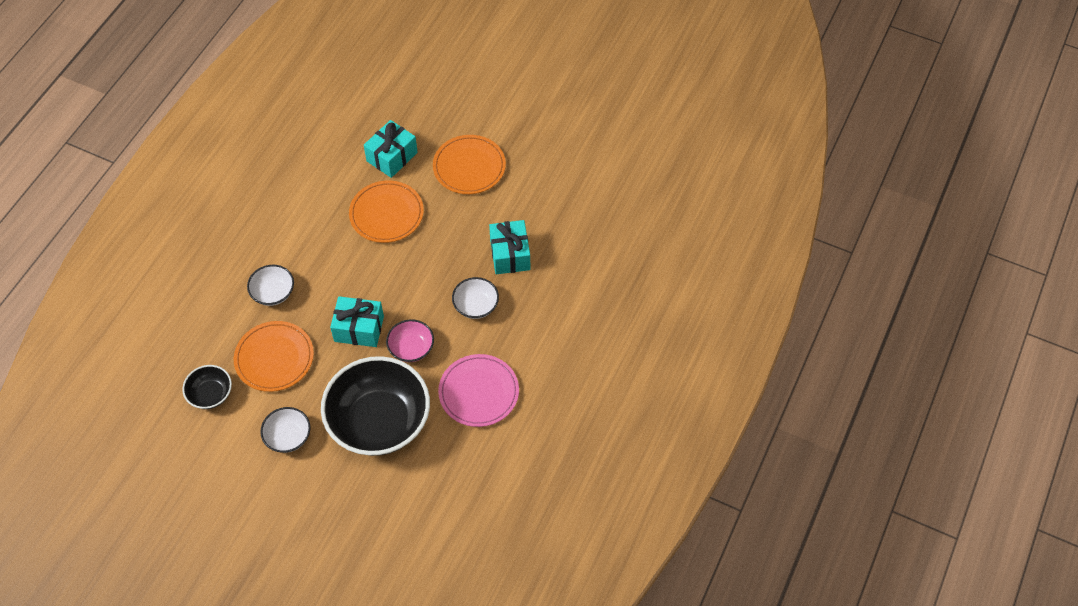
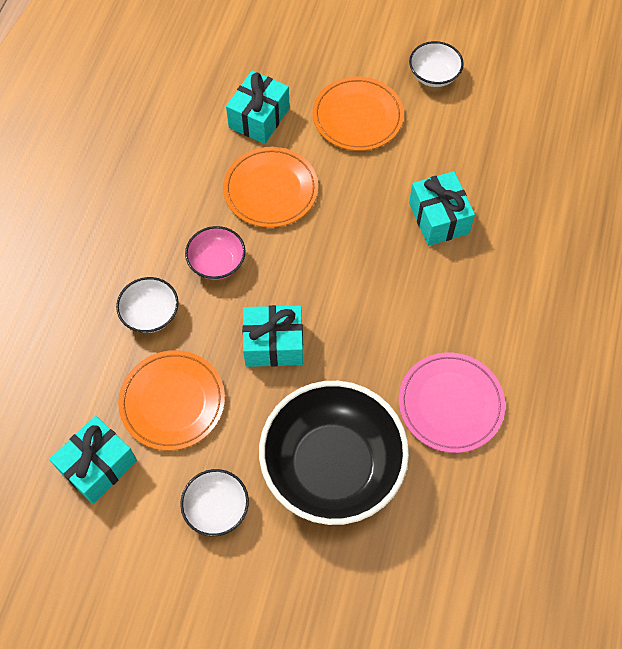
camera: 10 degrees left, 5 degrees up
(210, 394) = (98, 466): black bowl -> turquoise gift
(411, 348) = (348, 359): pink bowl -> pink bowl (217, 262)
(476, 306) = (414, 290): white bowl -> white bowl (434, 75)

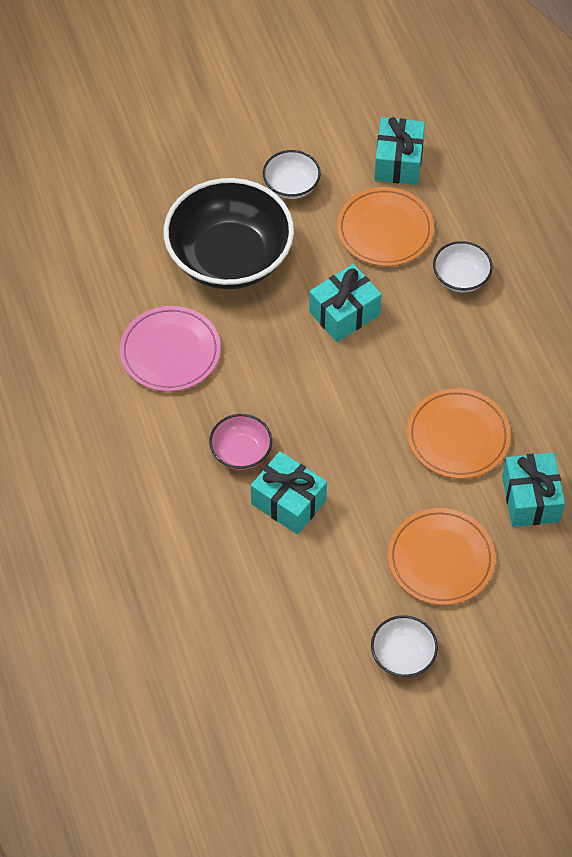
camera: 145 degrees right, 5 degrees down
(217, 262) = (446, 347): pink bowl -> pink bowl (241, 452)

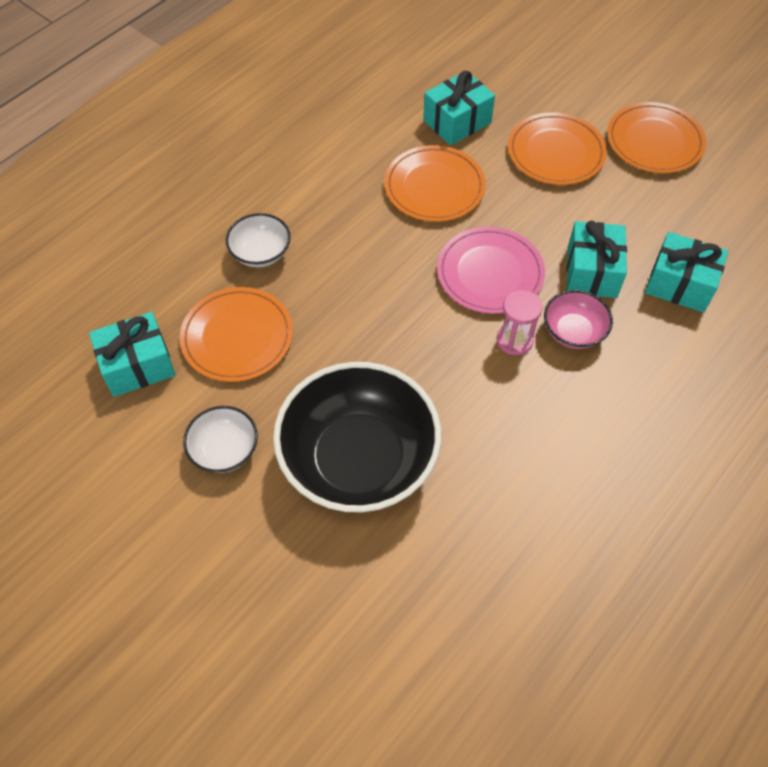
camera: 120 degrees left, 0 degrees up
(170, 352) = (512, 451): pink plate -> pink plate (490, 273)
(261, 406) = (514, 340): none -> pink hourglass
(344, 313) = (362, 324): turquoise gift -> turquoise gift (680, 284)
(403, 655) = (654, 141): white bowl -> orange plate

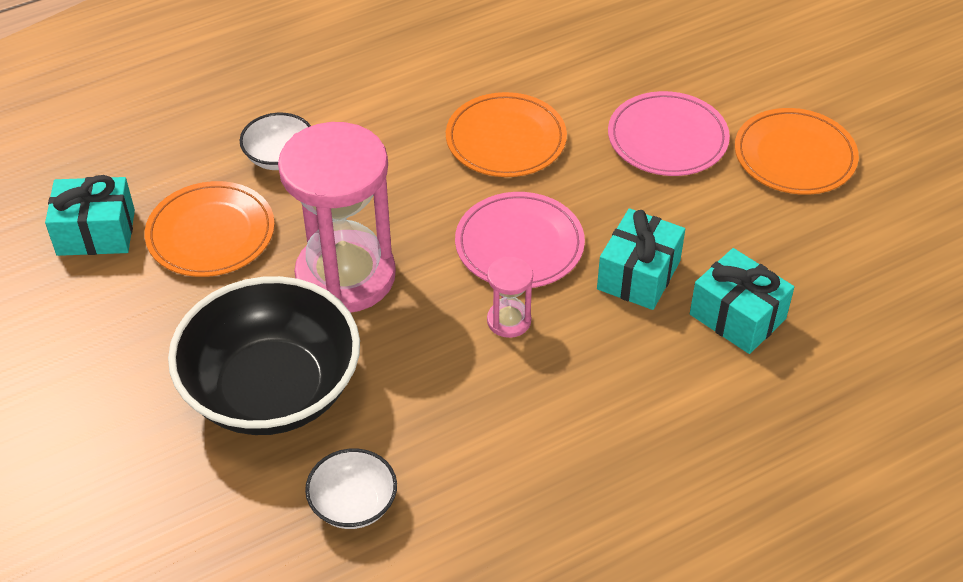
camera: 20 degrees right, 10 degrees down
(224, 450) = (139, 339): white bowl -> white bowl (353, 504)
(367, 341) = (345, 276): none -> pink hourglass
(457, 121) = (570, 78): turquoise gift -> none
(555, 152) = (667, 138): orange plate -> pink plate
(573, 331) = (582, 331): pink bowl -> none

